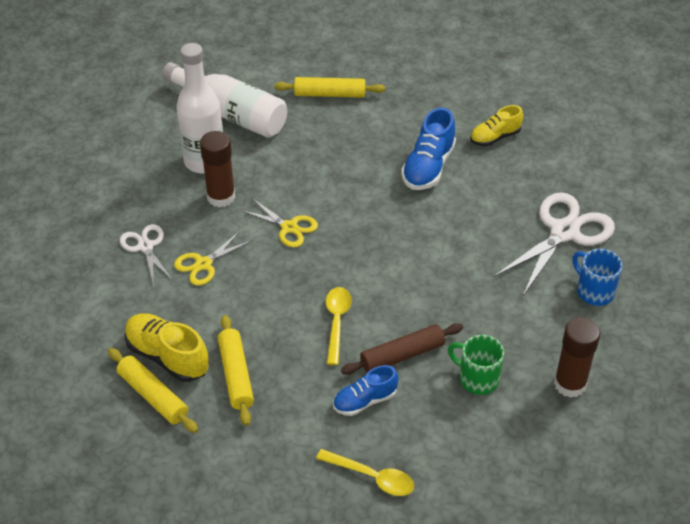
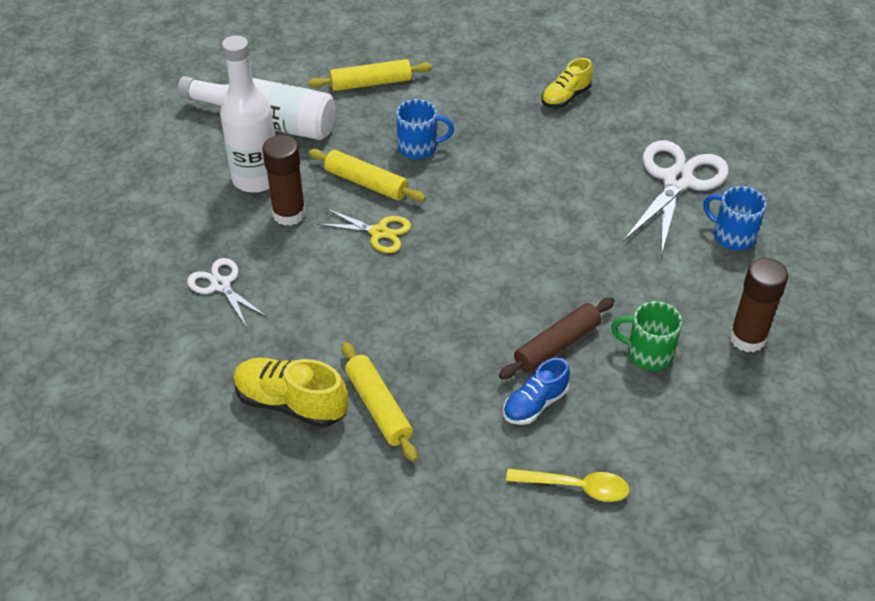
camera: 15 degrees left, 0 degrees up
(153, 396) = (290, 452): yellow rolling pin -> yellow rolling pin (366, 183)
(203, 264) = (295, 291): yellow scissors -> none
(336, 322) = (471, 324): yellow spoon -> none
(350, 159) = (419, 147): none -> blue mug
(428, 167) = (507, 140): blue shoe -> none

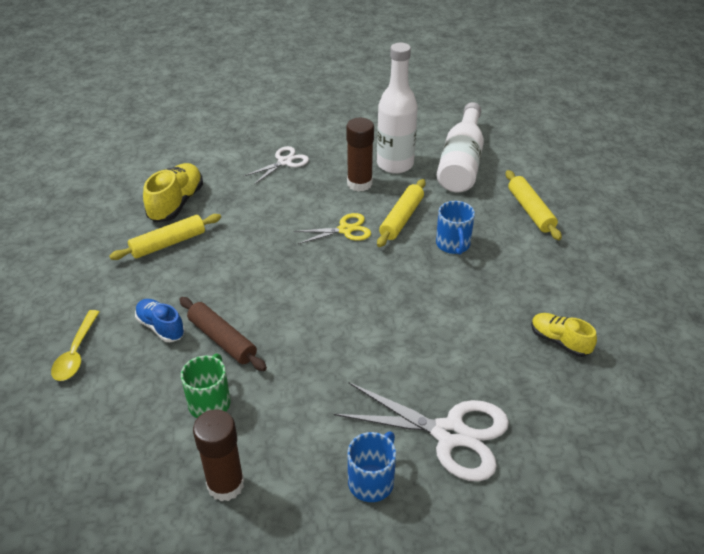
camera: 85 degrees right, 5 degrees down
(379, 232) = (345, 230): yellow scissors -> yellow scissors turned 120 degrees counterclockwise

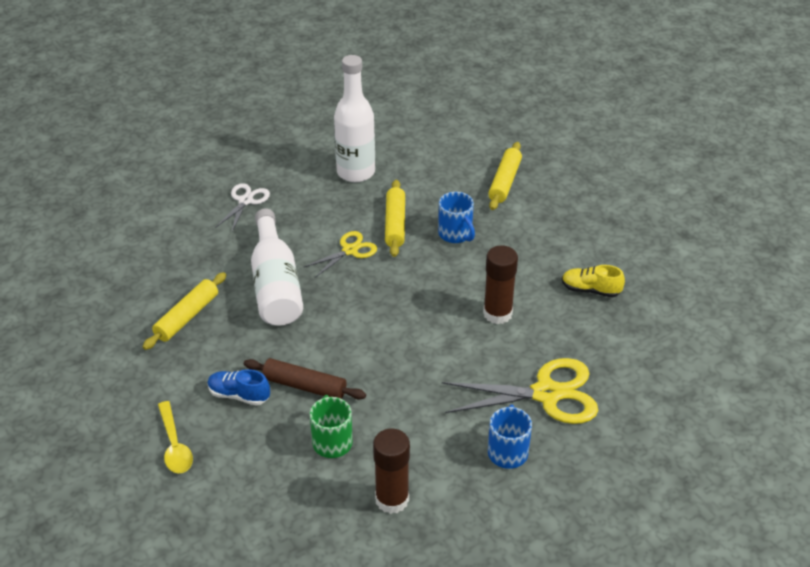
camera: 25 degrees left, 0 degrees up
(176, 203) = (165, 275): yellow shoe -> none
(359, 183) = (334, 201): brown glue stick -> brown glue stick (497, 313)
(449, 434) = (546, 394): white scissors -> yellow scissors
(461, 162) = (417, 153): white bottle -> white bottle (275, 284)
(530, 210) = (504, 182): yellow rolling pin -> yellow rolling pin turned 60 degrees clockwise

